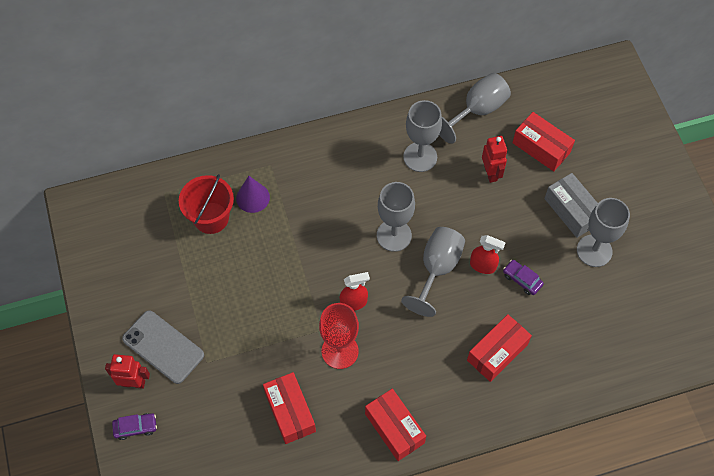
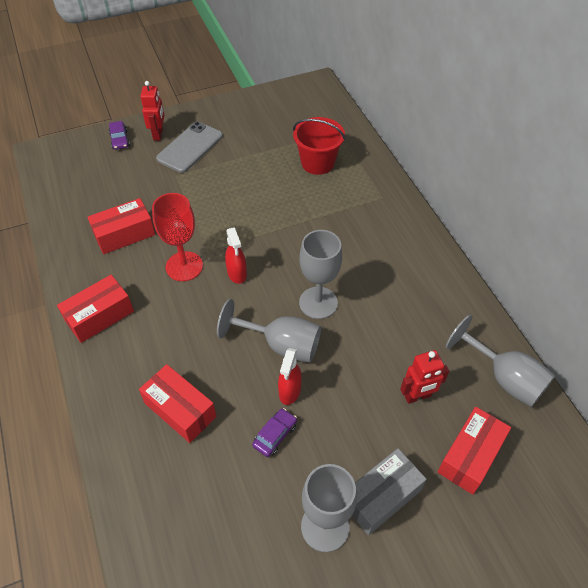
camera: 85 degrees right, 10 degrees down
(253, 197) = (344, 188): purple cone -> none
(420, 157) = (422, 321): grey goblet -> none

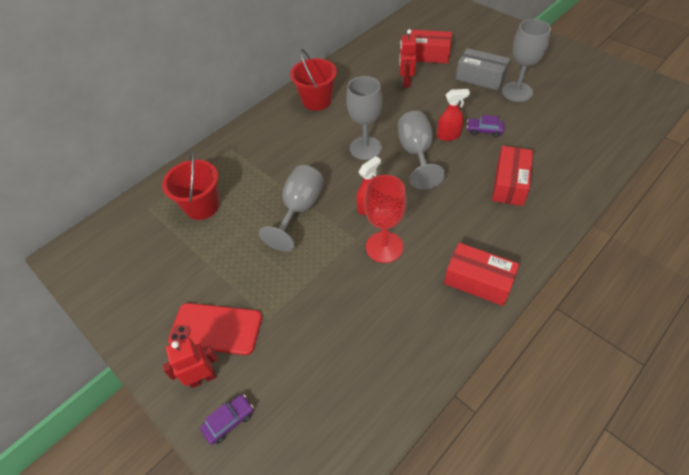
camera: 110 degrees left, 0 degrees up
(124, 234) = (376, 319): red box -> none
(190, 147) = (216, 328): grey phone -> red phone
(417, 396) = (406, 82): red robot -> red robot turned 135 degrees counterclockwise
(426, 288) = (317, 100): none -> red bucket
(504, 378) = (366, 54): grey goblet -> grey goblet (299, 209)

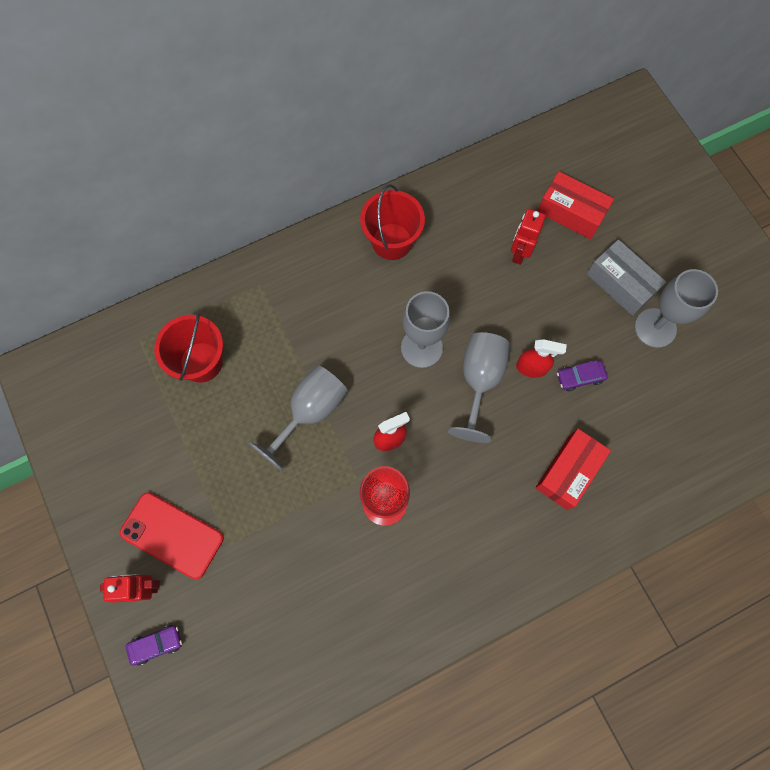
camera: 15 degrees right, 20 degrees up
(478, 281) = (466, 588): red box -> none
(484, 130) = (580, 377): purple car -> purple car turned 45 degrees counterclockwise

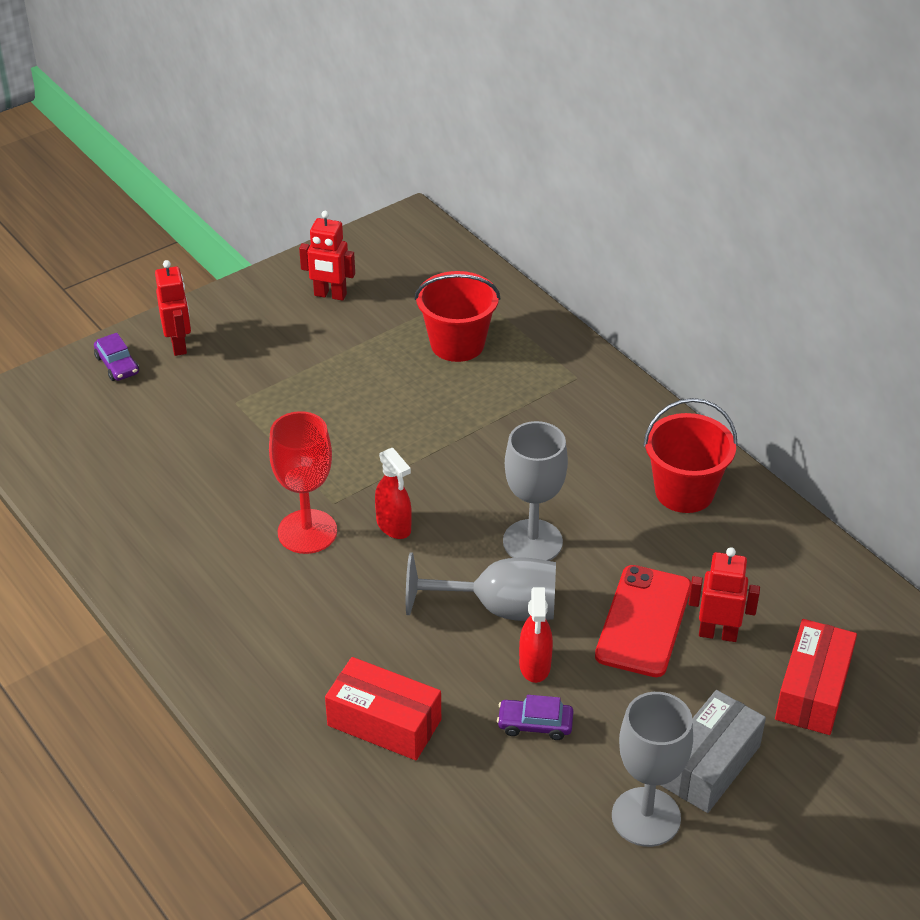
camera: 80 degrees right, 30 degrees down
(113, 452) = (330, 295): none -> red robot
(172, 535) = (241, 356): red phone -> red phone (643, 621)
(310, 412) = (414, 446): grey goblet -> none
(580, 377) = (535, 724): purple car -> purple car turned 60 degrees counterclockwise

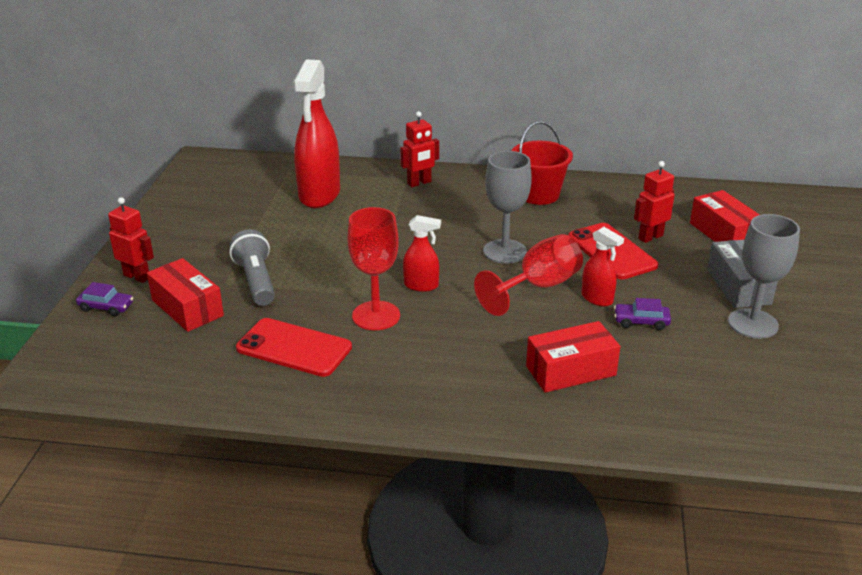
camera: 45 degrees left, 10 degrees down
(173, 410) = (187, 308): none -> red box
(197, 517) = (294, 348): none -> red phone
(263, 418) = (256, 281): none -> grey flashlight
(330, 295) = (204, 209): red robot -> red robot (419, 183)
(457, 344) = (319, 195): red bucket -> red spray bottle
(499, 608) = (538, 287): grey goblet -> red goblet
(535, 724) = (641, 322): purple car -> purple car turned 45 degrees clockwise

